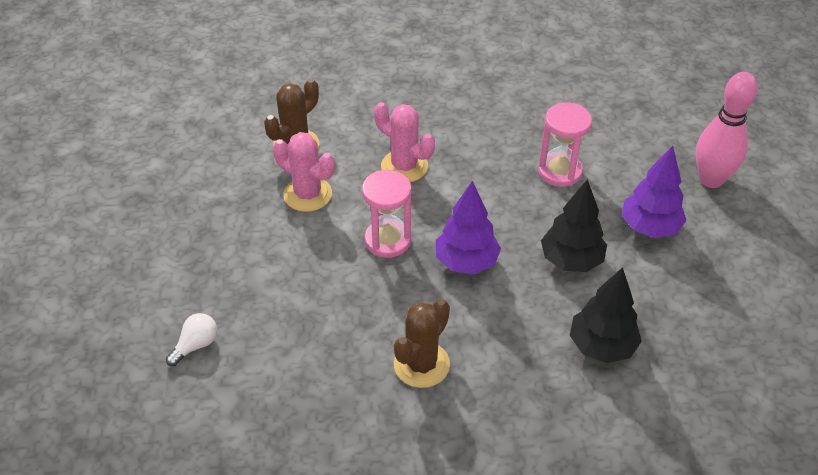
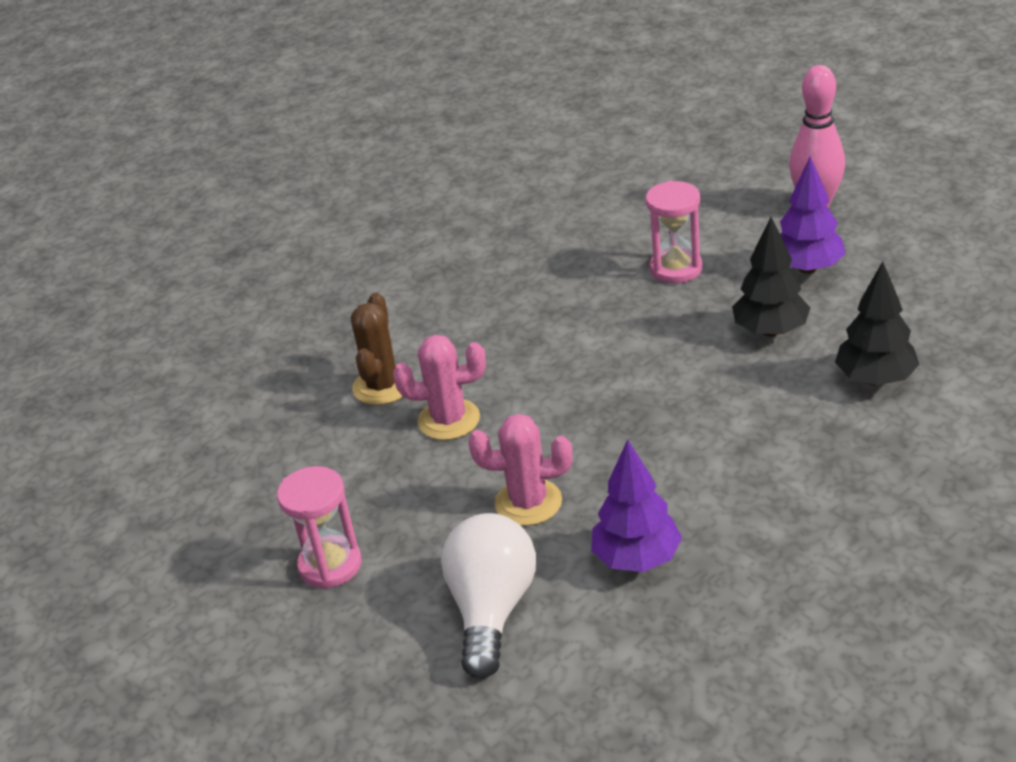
camera: 30 degrees left, 10 degrees down
(196, 345) = (492, 610): white light bulb -> white light bulb, size x2.10
(387, 240) = (579, 411): pink hourglass -> pink hourglass (330, 565)
(404, 166) = (520, 343): pink cactus -> pink cactus (528, 502)
(421, 364) = (736, 488): brown cactus -> none
(466, 262) = (677, 386): purple tree -> purple tree (637, 559)

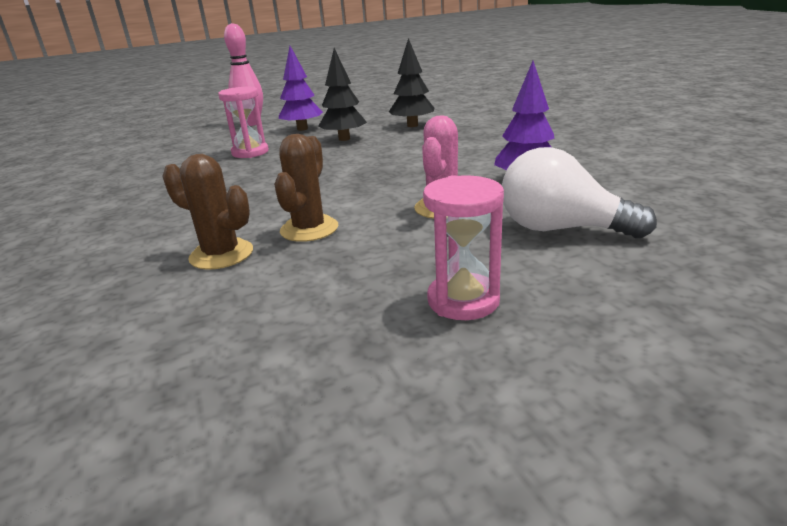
camera: 75 degrees left, 10 degrees down
(449, 420) = (309, 229): pink cactus -> brown cactus

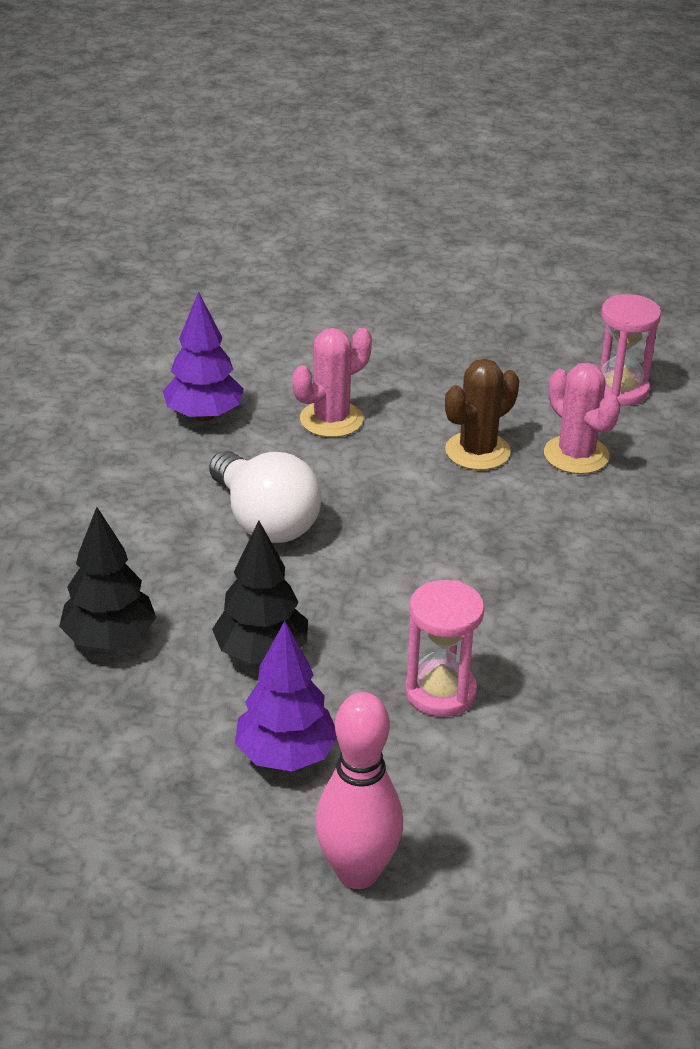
camera: 150 degrees left, 10 degrees up
(221, 254) = (576, 455): brown cactus -> pink cactus
(463, 300) = (429, 333): pink hourglass -> pink hourglass (620, 390)
(560, 229) = (279, 351): white light bulb -> white light bulb (265, 521)

